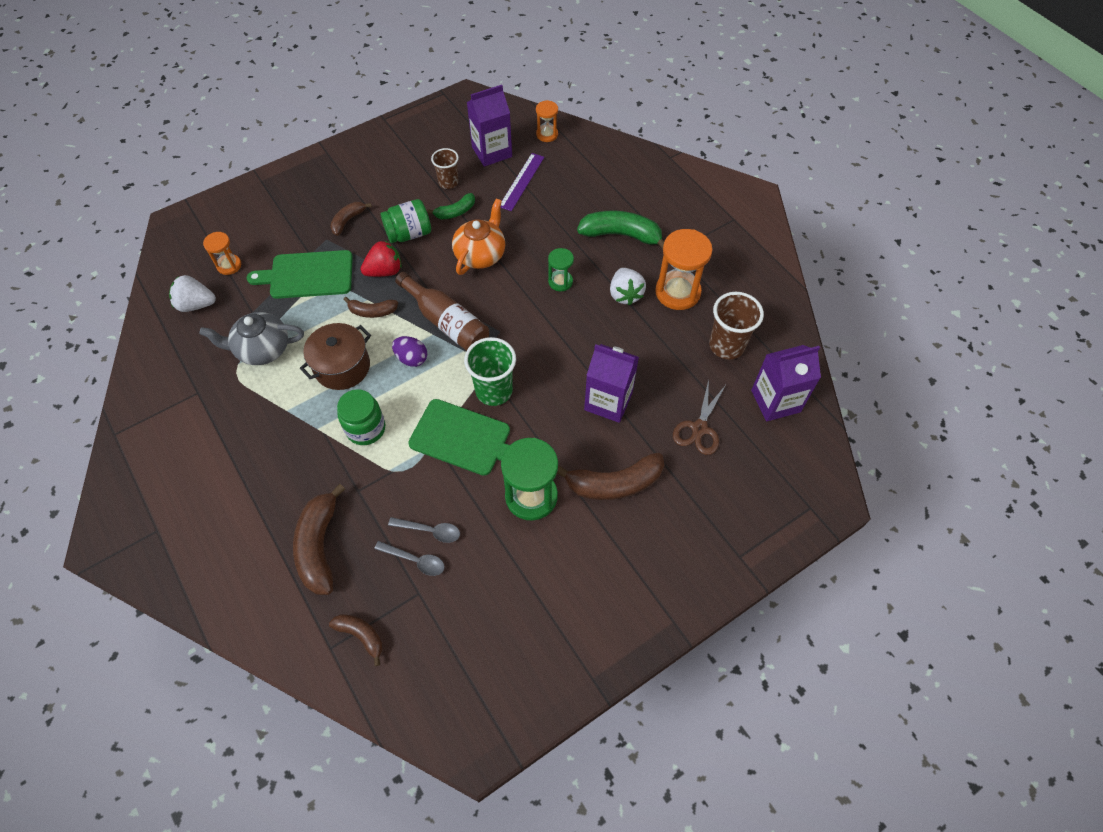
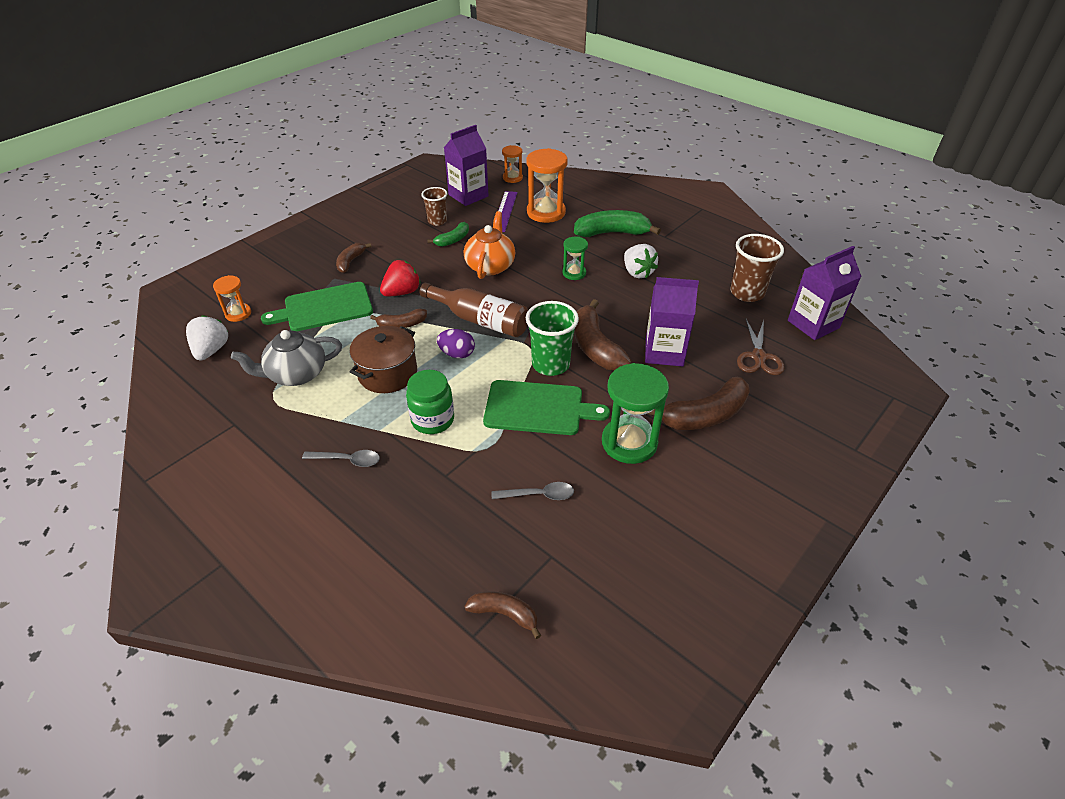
camera: 15 degrees left, 15 degrees down
(196, 304) = (211, 350): white strawberry -> white strawberry turned 105 degrees clockwise
(320, 546) = (422, 536): brown banana -> brown banana (595, 347)
(409, 234) = (415, 262): green jar -> none
(415, 560) = (534, 526): grey spoon -> grey spoon (347, 460)
(677, 292) = (683, 263): orange hourglass -> orange hourglass (546, 212)

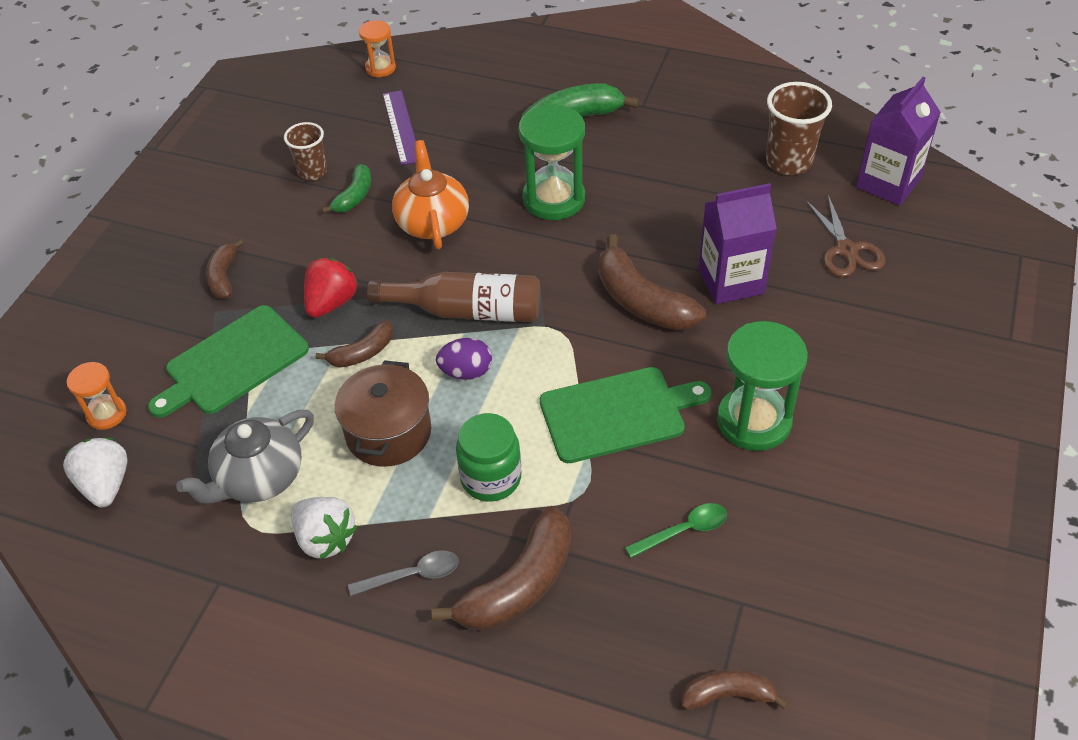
camera: 20 degrees left, 5 degrees up
(468, 195) = (332, 116): purple carton -> none
(539, 495) = (684, 530): grey spoon -> green spoon
(546, 212) = (461, 113): orange hourglass -> none
(550, 364) = (598, 346): green cup -> none
(574, 273) = (553, 199): green hourglass -> green hourglass, size x1.83
(637, 272) = (636, 173): white strawberry -> white strawberry (325, 539)
(704, 415) = (823, 353): brown banana -> brown banana (519, 585)

